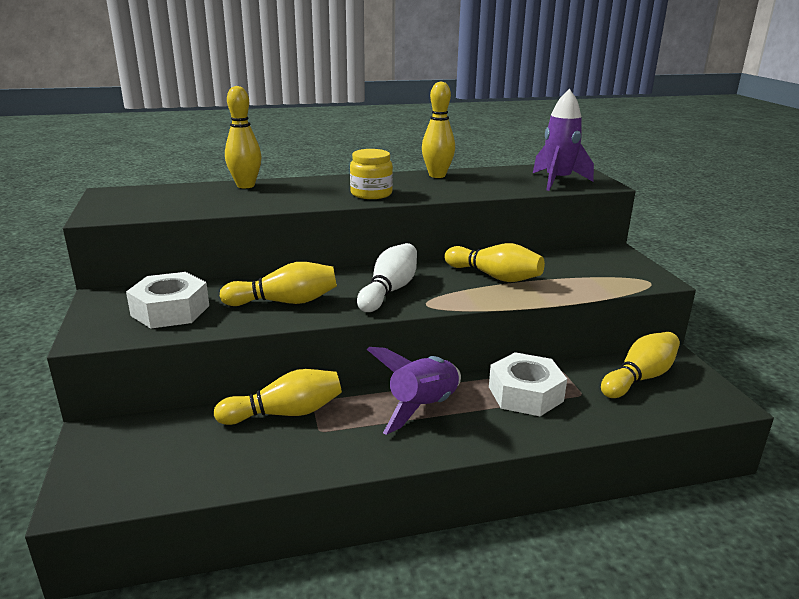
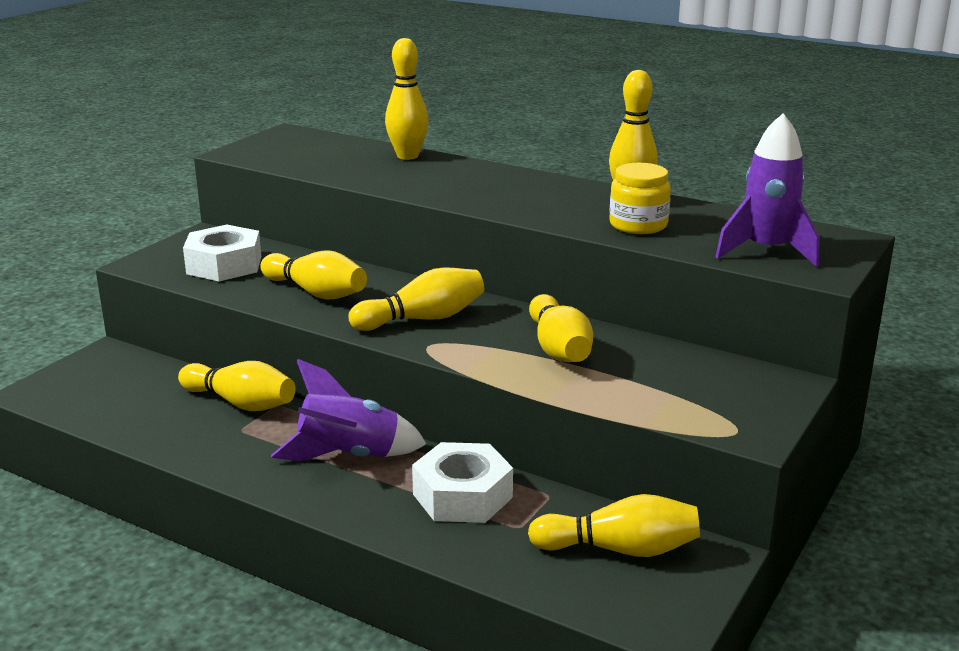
camera: 45 degrees right, 0 degrees up
(371, 194) = (501, 200): yellow jar -> yellow jar (638, 225)
(389, 291) = (422, 319): white bowling pin -> yellow bowling pin

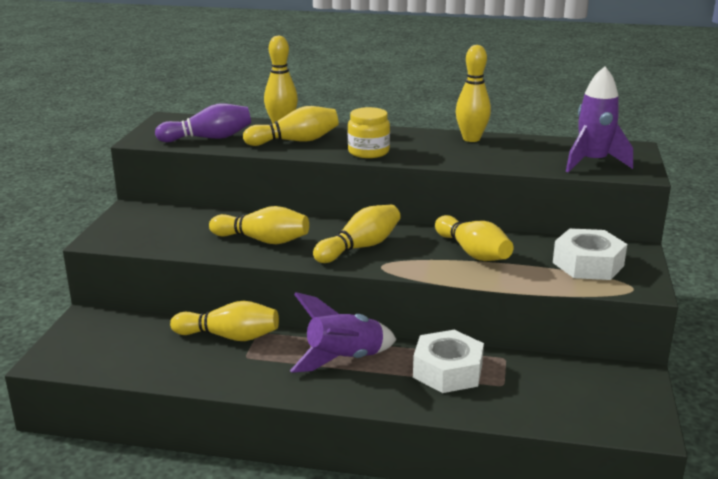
camera: 20 degrees left, 0 degrees up
(224, 265) = (170, 230): white nut -> white nut (588, 264)
(308, 160) = (208, 138): none -> purple bowling pin
(619, 549) = (578, 385): yellow bowling pin -> yellow bowling pin (295, 141)
(638, 225) = (494, 156): yellow jar -> yellow jar (368, 152)

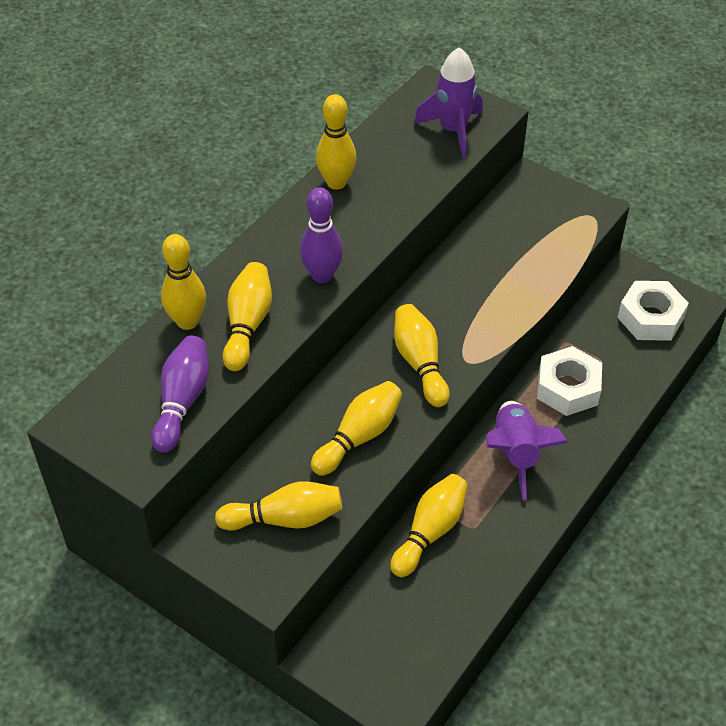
camera: 65 degrees left, 25 degrees up
(368, 152) = (322, 275): yellow jar -> purple bowling pin
(473, 252) = (476, 285): yellow bowling pin -> yellow bowling pin (285, 518)
(588, 264) = (539, 221): white nut -> white nut (650, 318)

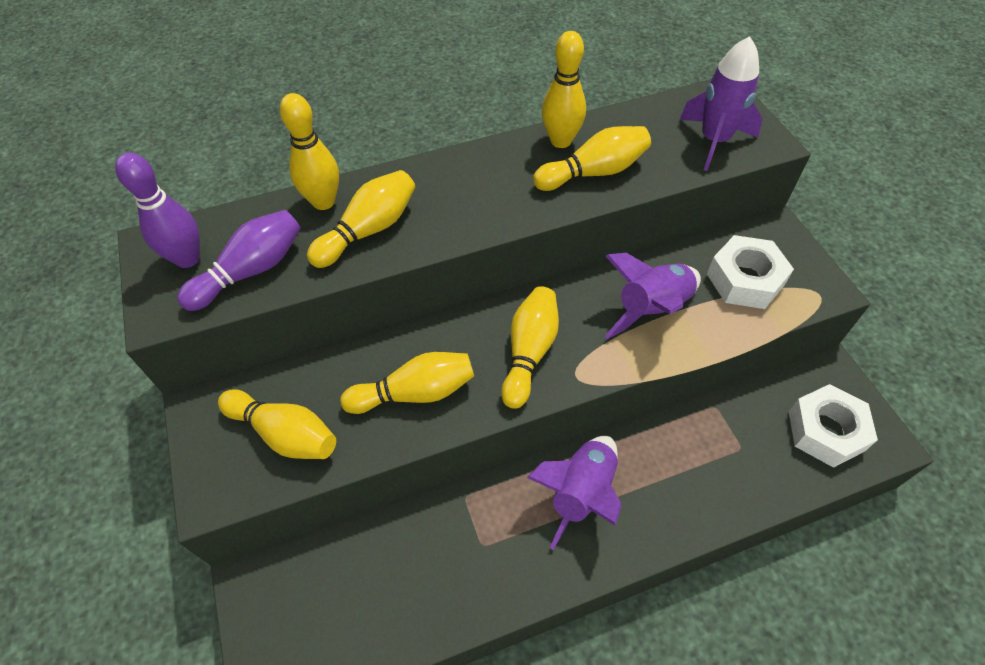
camera: 35 degrees right, 5 degrees up
(322, 275) = (474, 218): purple bowling pin -> purple bowling pin (187, 259)
(430, 532) = (440, 522): yellow bowling pin -> yellow bowling pin (593, 172)
(484, 285) = (652, 309): none -> purple rocket
(568, 388) = (683, 456): white nut -> white nut (745, 280)

